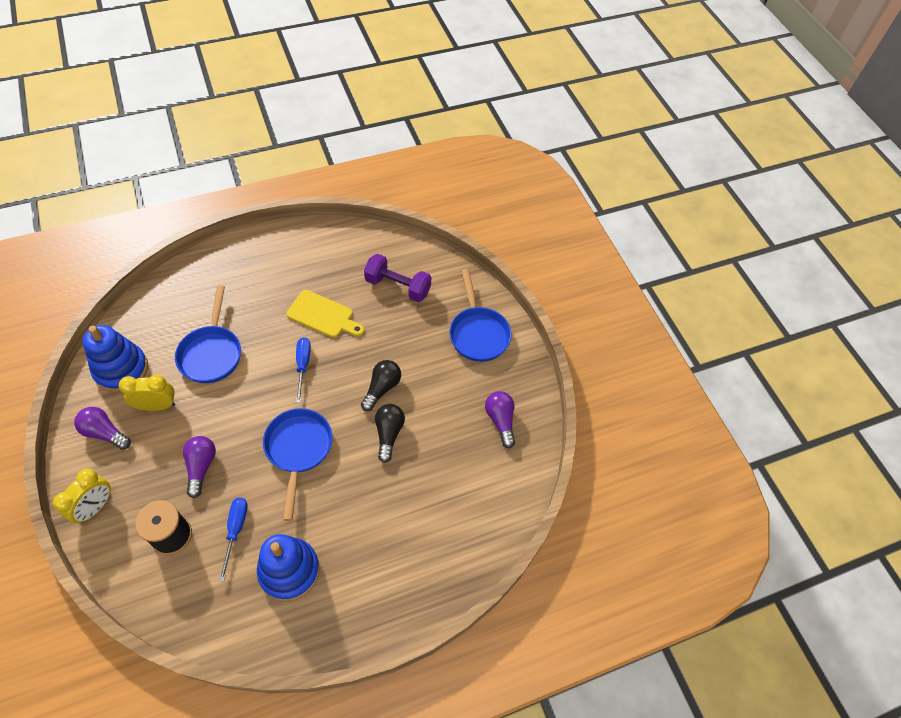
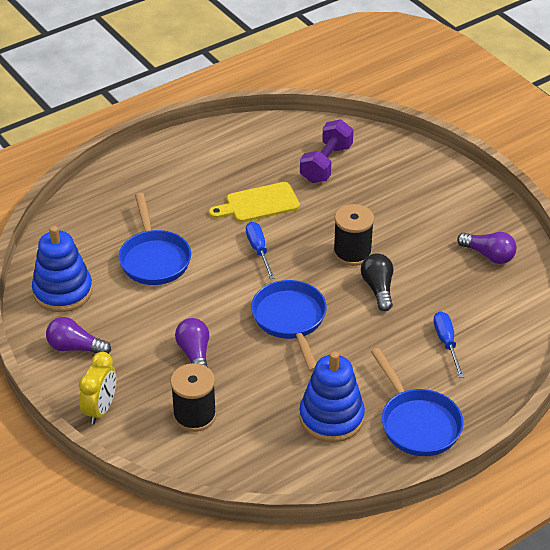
camera: 10 degrees left, 15 degrees down
(157, 406) = (119, 314): yellow clock -> none
(236, 530) = (259, 398): blue screwdriver -> blue screwdriver (446, 343)
(323, 315) = (258, 204): yellow cutting board -> yellow cutting board turned 150 degrees clockwise
(382, 388) = (352, 253): black light bulb -> black spool
(398, 286) = (326, 164): purple dumbbell -> purple dumbbell turned 75 degrees counterclockwise
(478, 333) = (431, 187): blue pan -> blue pan (417, 423)
(500, 421) = (488, 255): purple light bulb -> purple light bulb turned 150 degrees clockwise

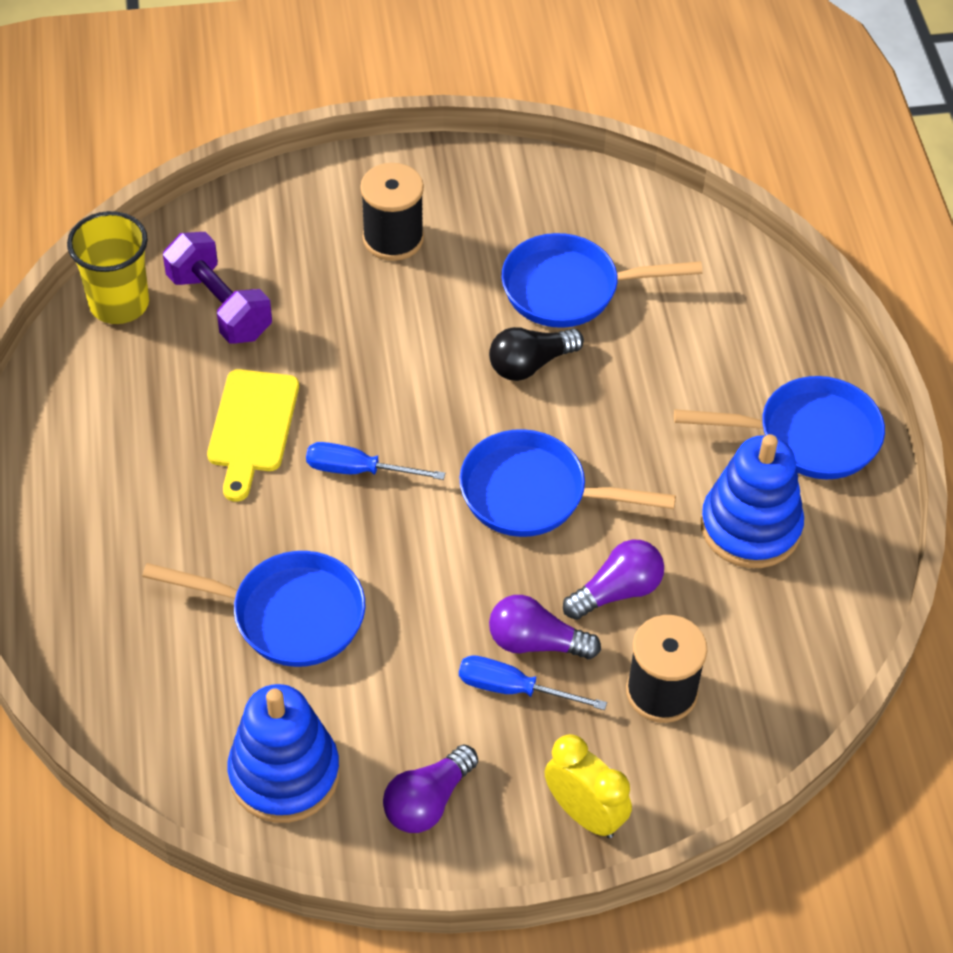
camera: 65 degrees left, 10 degrees up
(300, 131) = (119, 303): none -> yellow cup
(352, 253) = (437, 361): black spool -> black spool (393, 238)
(378, 289) = (530, 364): black light bulb -> black light bulb turned 45 degrees counterclockwise
(445, 286) = (569, 289): none -> blue pan
(446, 343) = (679, 338): blue screwdriver -> blue screwdriver (513, 689)
(488, 255) = (539, 216): purple light bulb -> purple light bulb (617, 591)

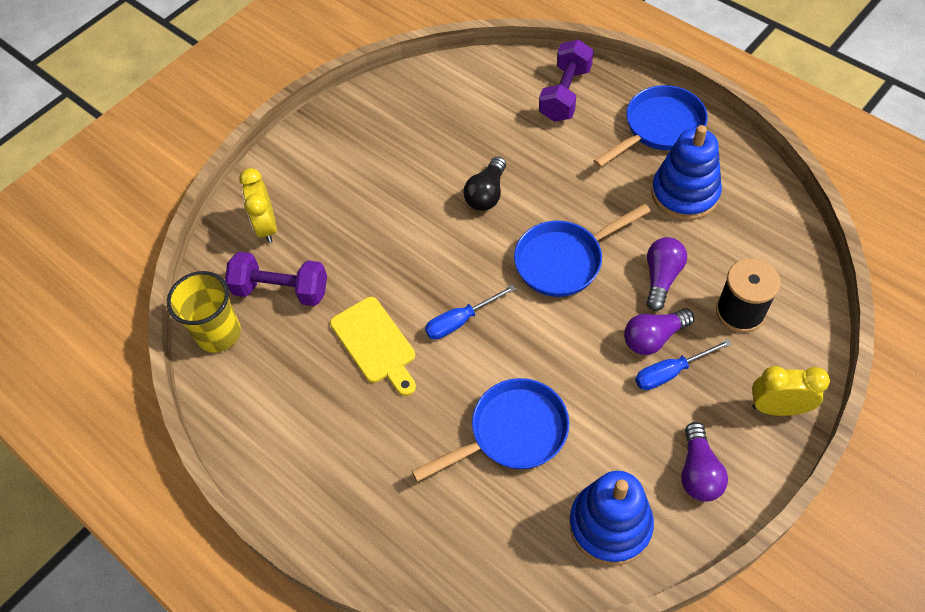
camera: 35 degrees left, 5 degrees up
(272, 232) = (267, 226): none -> yellow clock
(393, 238) = (339, 181): black spool -> none
(569, 289) = (463, 140): blue pan -> none
(743, 321) = (565, 94): none -> purple dumbbell

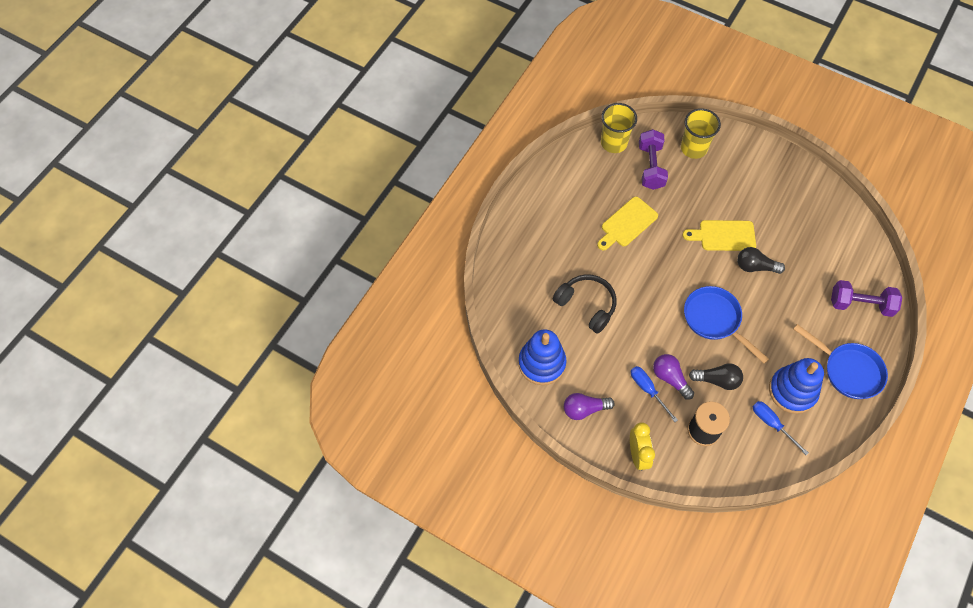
camera: 75 degrees right, 5 degrees up
(267, 226) = (693, 148): yellow clock -> yellow cup
(428, 221) = (723, 236): none -> yellow cutting board
(460, 321) = (654, 266): blue screwdriver -> blue screwdriver (772, 424)
(512, 433) = (586, 305): blue pan -> black headphones
(661, 278) = (717, 380): purple light bulb -> black light bulb

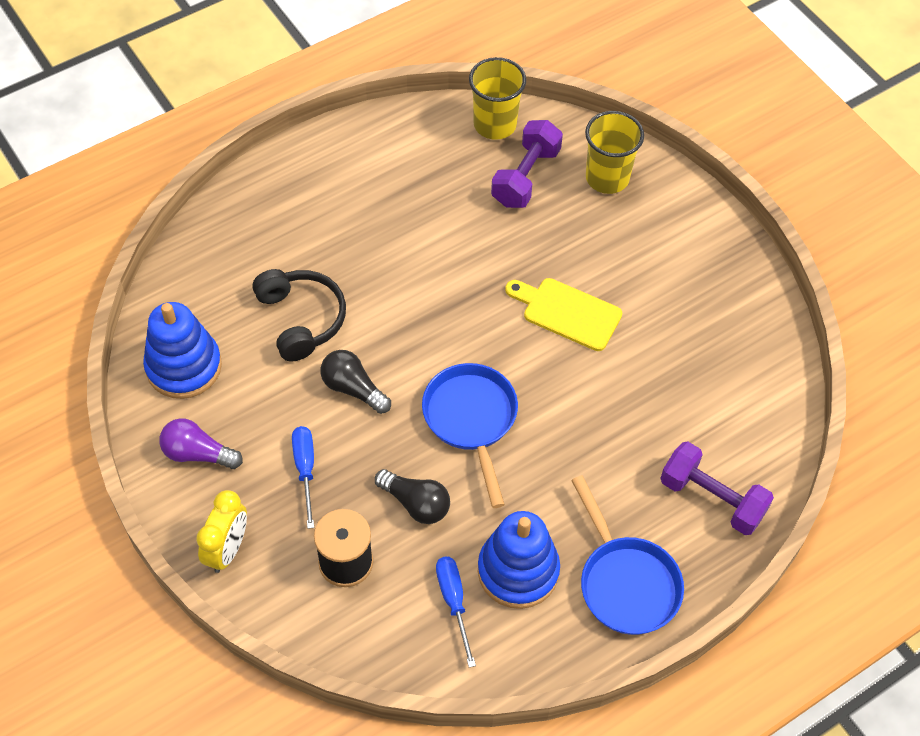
camera: 25 degrees right, 5 degrees down
(627, 224) = (436, 237): yellow cutting board -> none
(670, 378) = (349, 469): purple light bulb -> none
(755, 266) = (585, 374): black light bulb -> black light bulb (353, 388)

